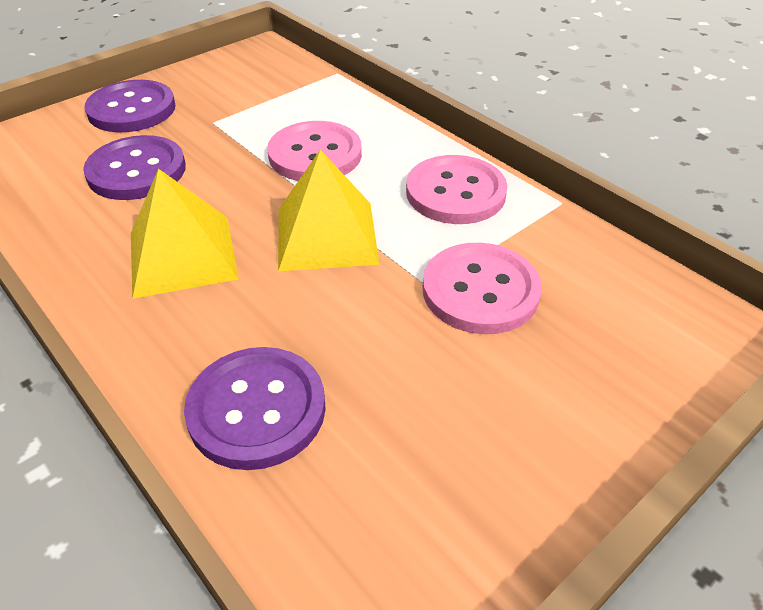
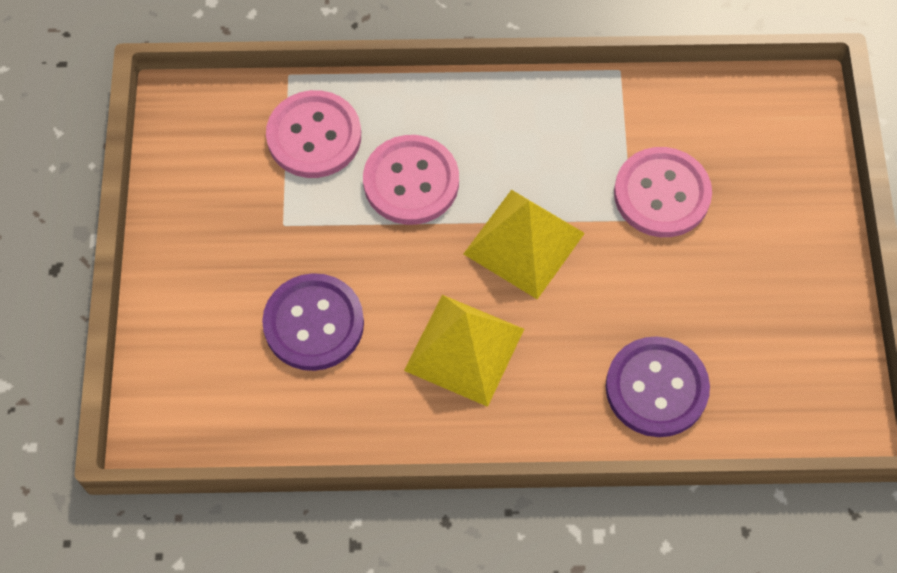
camera: 50 degrees left, 20 degrees up
(132, 109) = (197, 276): purple button -> none
(455, 192) = (549, 125): pink button -> pink button (314, 136)

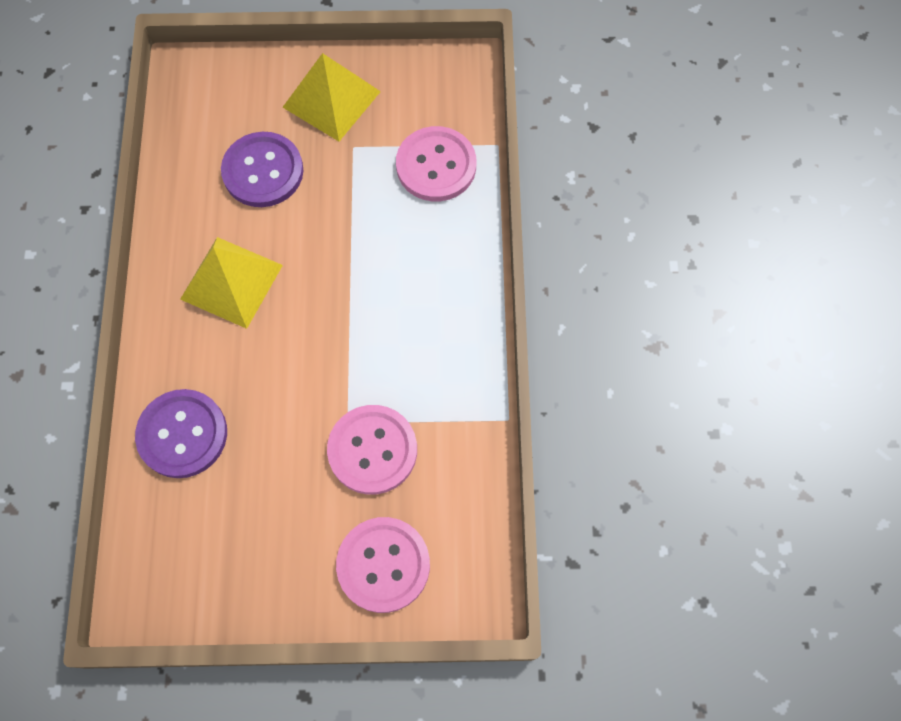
camera: 90 degrees right, 5 degrees up
(411, 182) = (390, 240): pink button -> pink button (383, 565)
(524, 243) = (327, 330): yellow pyramid -> yellow pyramid (331, 99)

